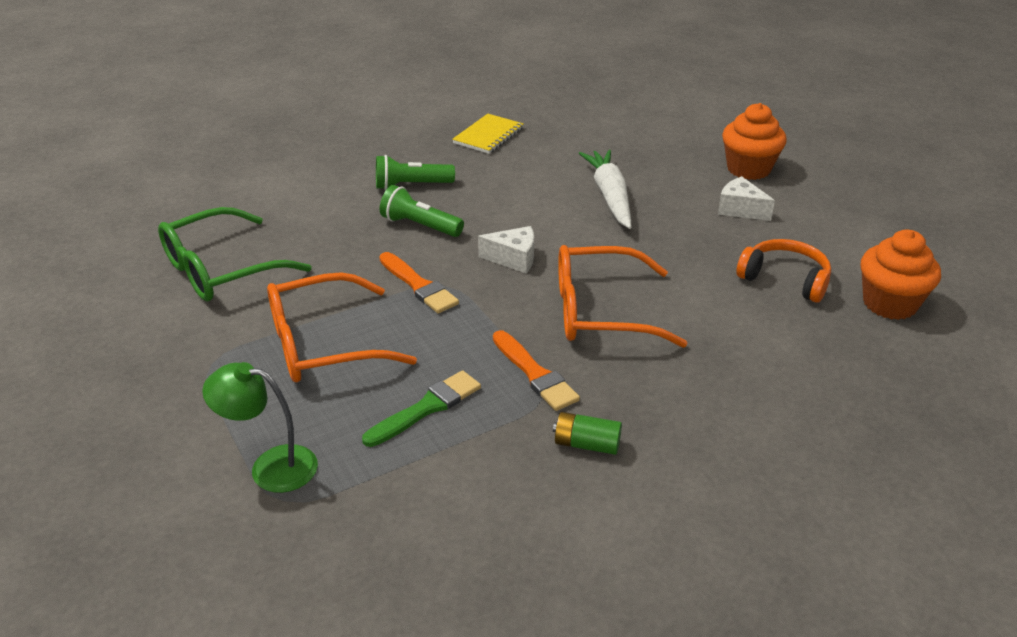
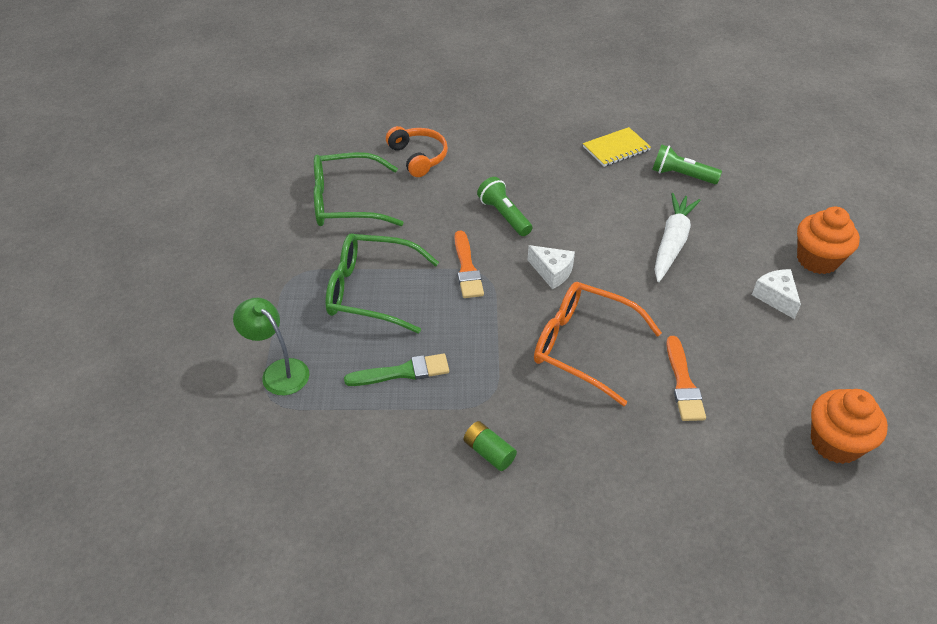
camera: 30 degrees right, 10 degrees up
(323, 344) = (371, 291): orange glasses -> green glasses
(411, 185) = (523, 176): green flashlight -> green flashlight (681, 175)
(535, 374) = (495, 378): orange brush -> orange brush (683, 383)
(785, 279) = (759, 380): orange headphones -> orange headphones (418, 157)

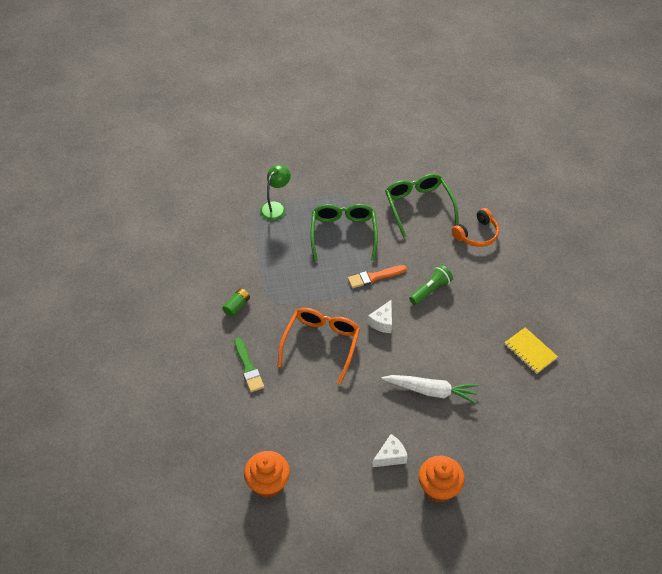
camera: 80 degrees right, 5 degrees up
(402, 372) = (285, 259): green brush -> green brush (248, 367)
(681, 175) = (511, 396): green flashlight -> none
(683, 383) = (301, 399): orange brush -> none

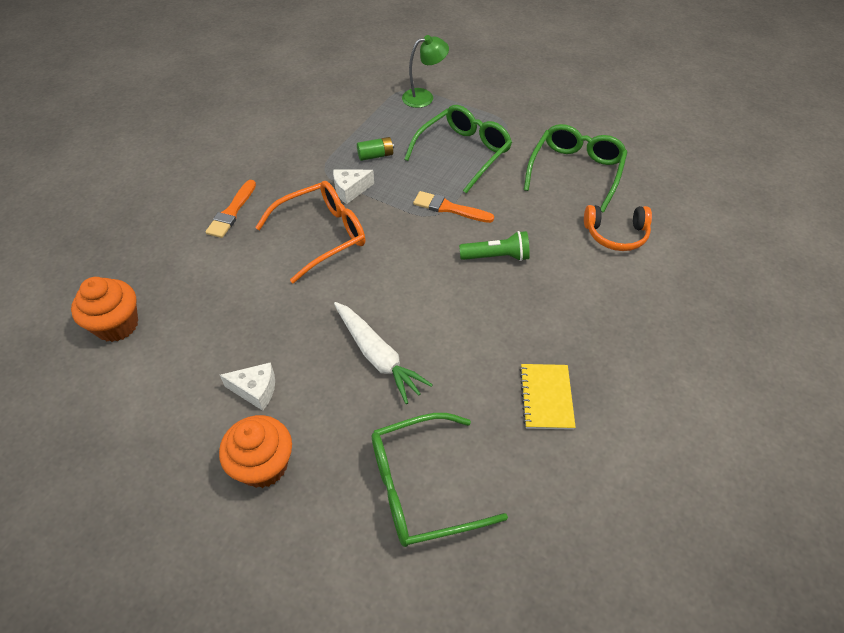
camera: 40 degrees right, 0 degrees up
(237, 306) = (287, 156): green battery -> green battery (375, 155)
(248, 367) = (232, 212): green brush -> orange brush
(382, 322) = (407, 254): white cheese -> white cheese (350, 190)
(520, 438) = (421, 487): none -> green glasses

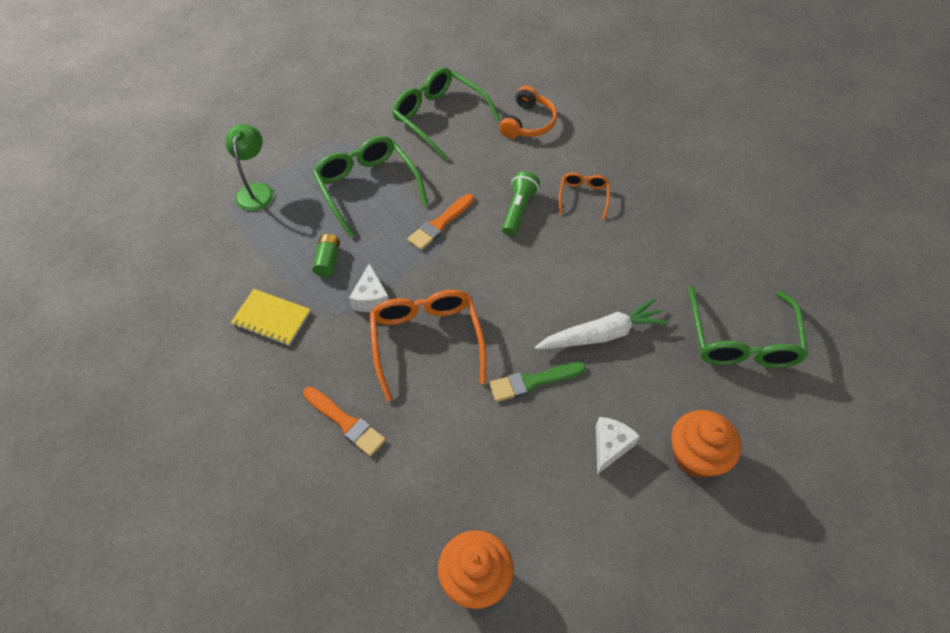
camera: 70 degrees left, 5 degrees up
(306, 316) = (532, 382): none -> green brush
(544, 302) = (583, 196): none -> orange glasses
(546, 397) = (679, 231): yellow notebook -> yellow notebook (271, 318)

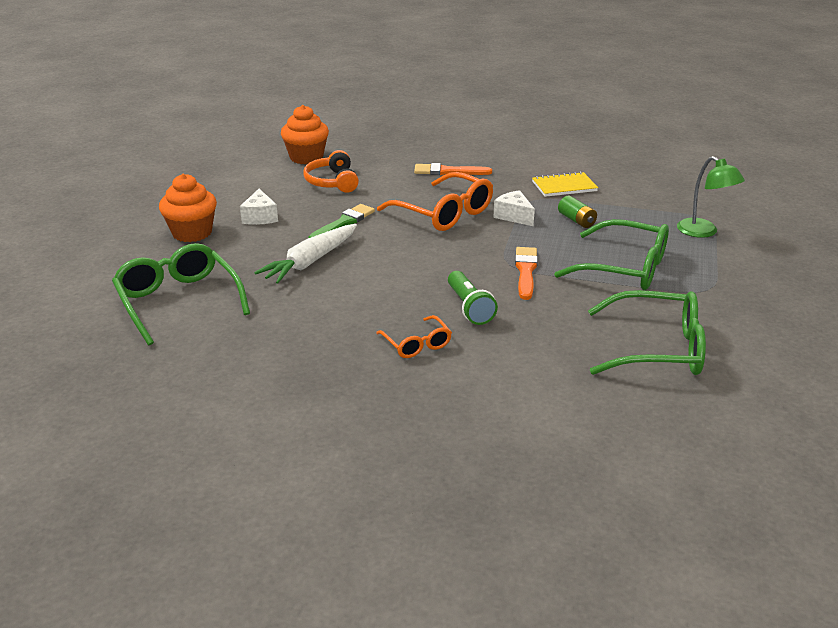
camera: 145 degrees right, 25 degrees down
(528, 123) = (558, 388): orange headphones -> orange headphones (332, 182)

